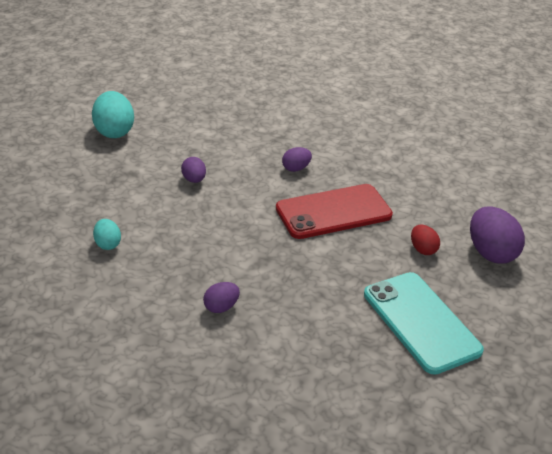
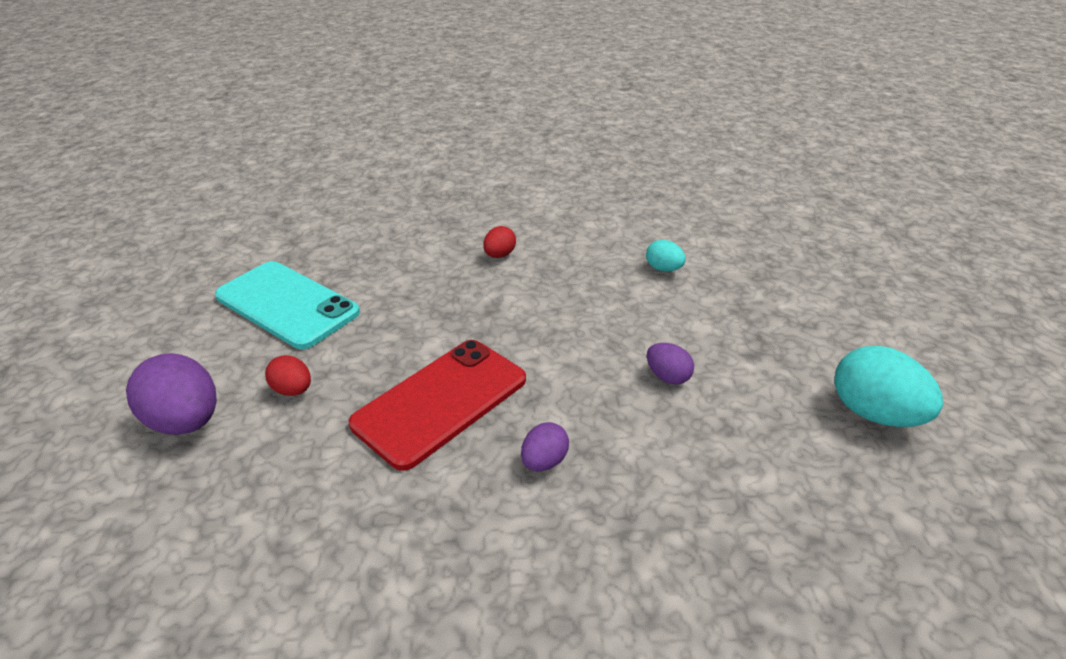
camera: 155 degrees right, 0 degrees up
(221, 307) = (499, 255): purple egg -> red egg

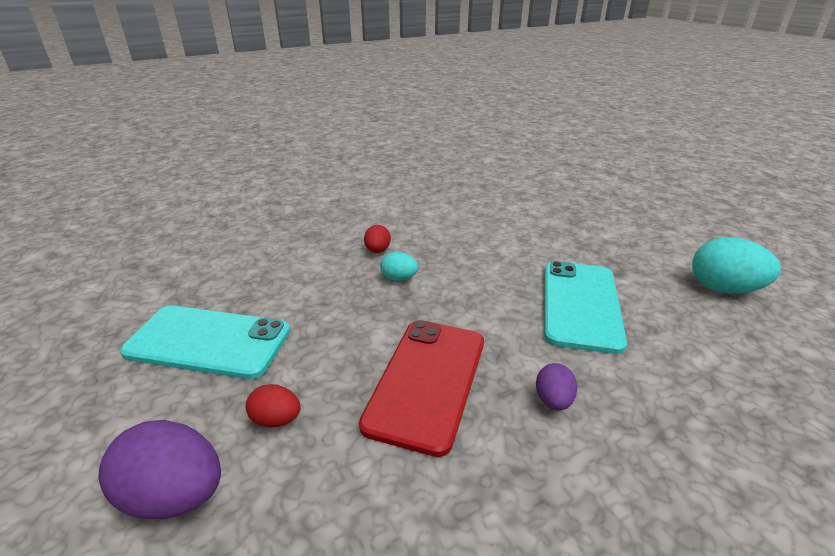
camera: 25 degrees left, 5 degrees down
(663, 269) = (508, 231): turquoise egg -> turquoise egg (399, 278)
(667, 377) = (580, 305): purple egg -> turquoise phone

